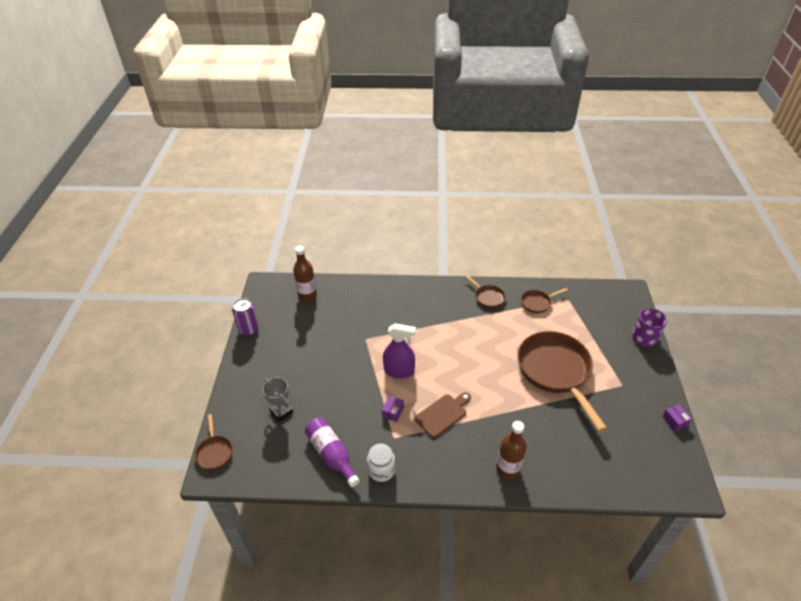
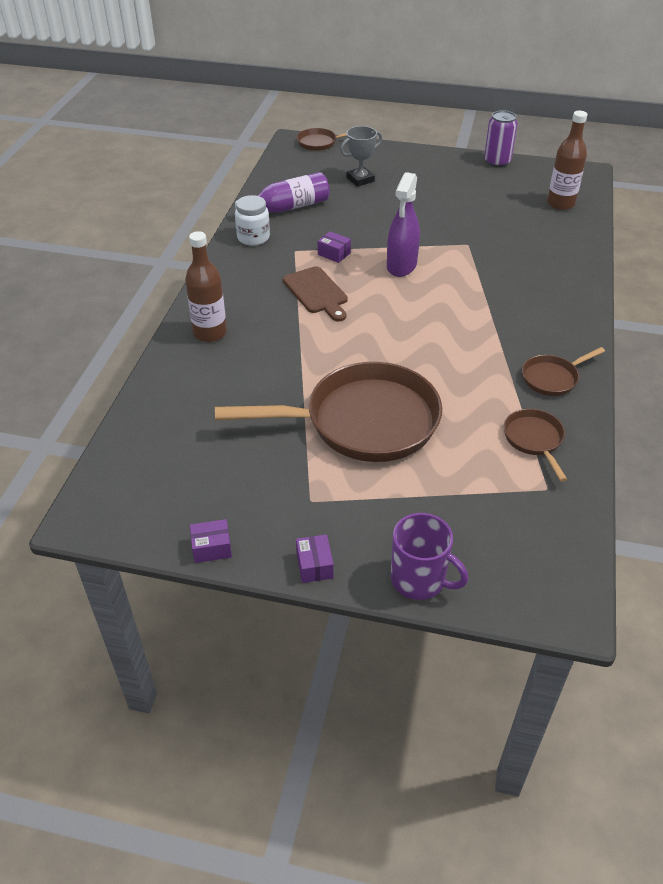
camera: 100 degrees right, 0 degrees up
(659, 376) = (314, 565): none -> purple box

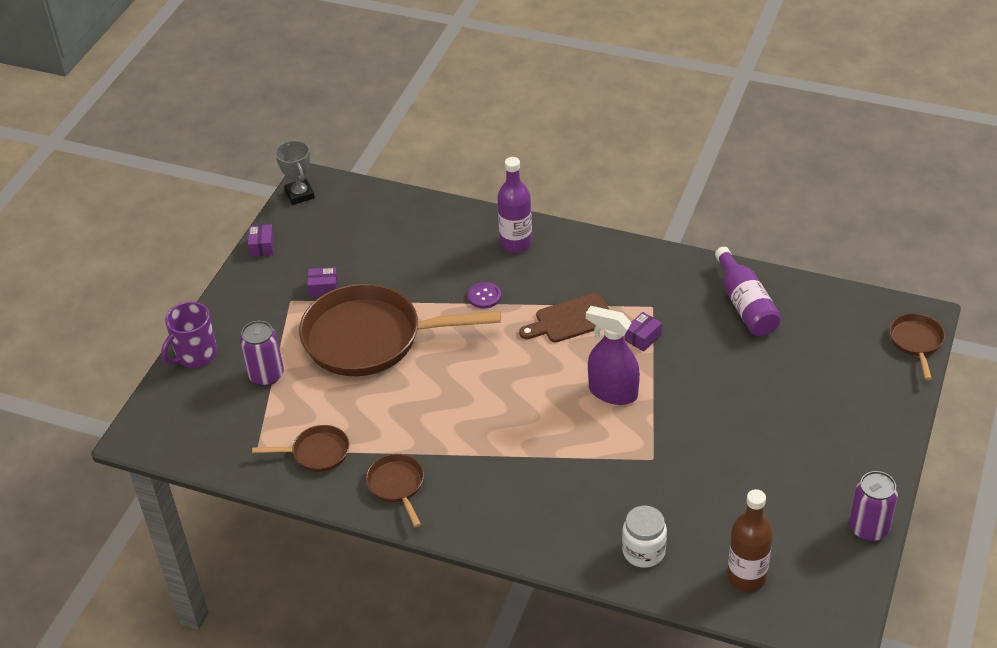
camera: 100 degrees right, 0 degrees up
(210, 333) = (516, 243): brown bottle -> purple bottle
(253, 238) = (681, 275): white jar -> white jar (643, 551)
(290, 347) = (484, 296): none -> purple button
(314, 565) = (228, 299): purple box -> purple box (323, 288)
(360, 179) = (814, 374): grey trophy -> grey trophy (299, 194)
(363, 422) = (370, 338): brown pan -> brown pan turned 90 degrees clockwise
(437, 501) = (266, 375): none -> purple can

